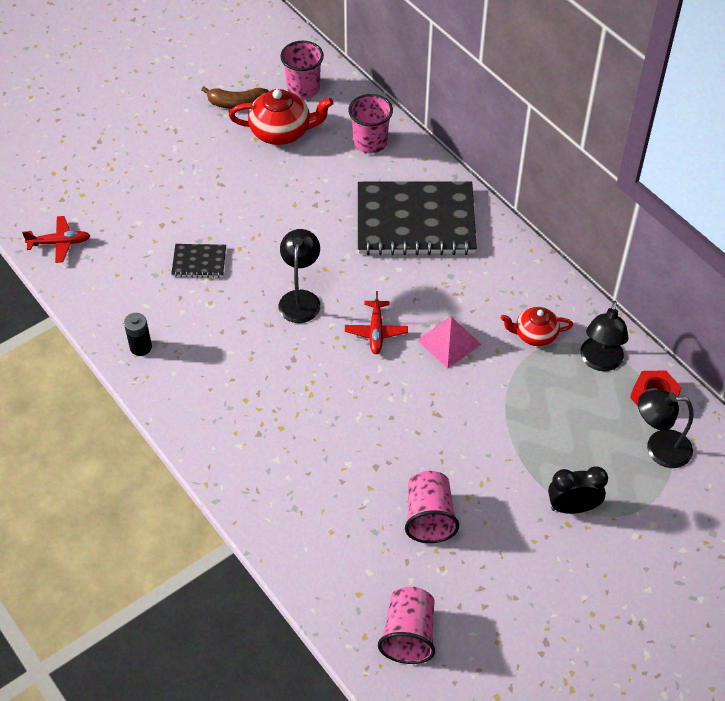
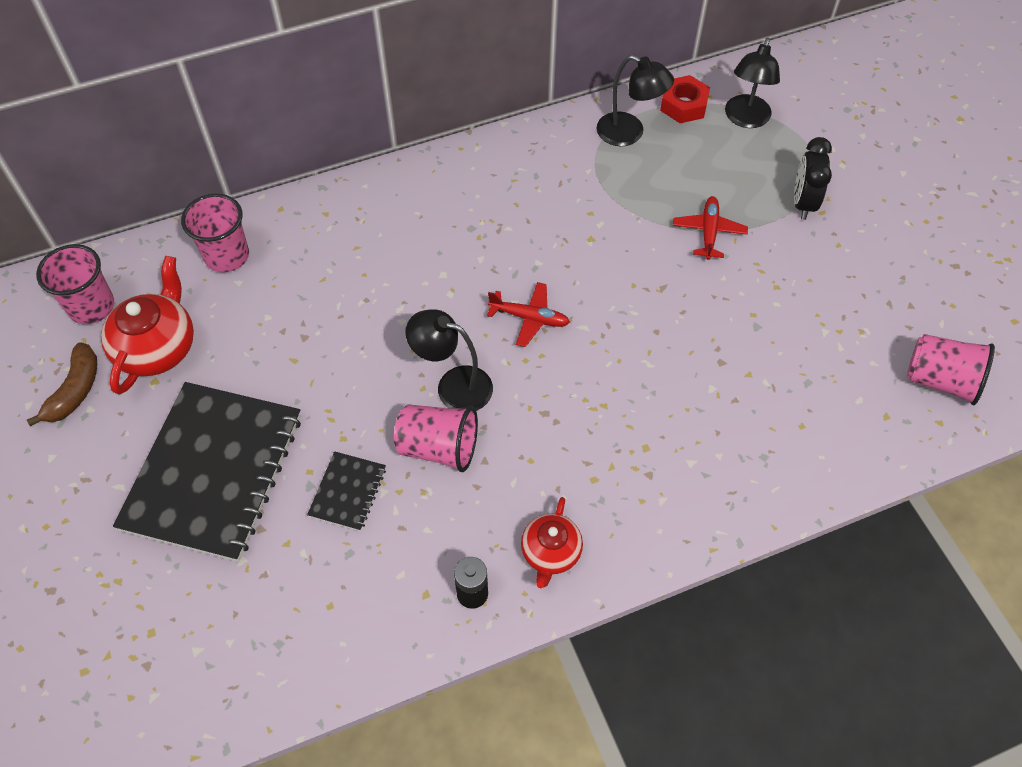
camera: 75 degrees left, 5 degrees up
(59, 243) = (236, 681): red plane -> red plane (708, 232)
(415, 221) = (376, 241): black notebook -> black notebook (213, 472)
(429, 517) = (797, 327): pink cup -> pink cup (438, 448)
(449, 342) = (565, 252): pink pyramid -> none
(534, 334) = (578, 176): red teapot -> red teapot (550, 553)

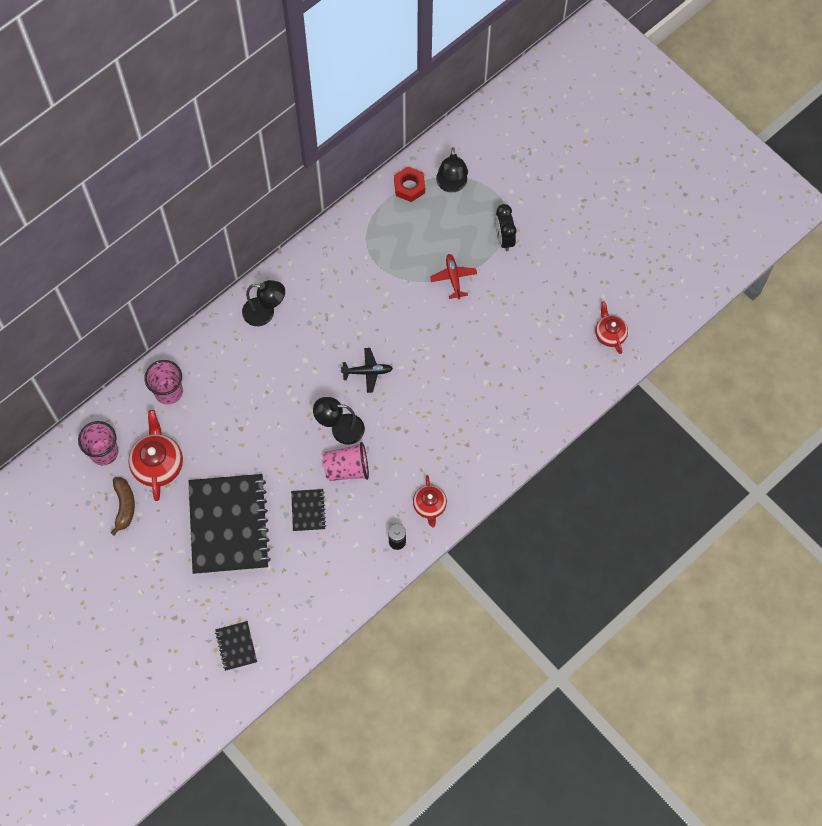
camera: 20 degrees left, 10 degrees up
(120, 678) = (236, 646): none -> black notebook
(529, 318) = (367, 372): red plane -> black plane
(629, 133) = (382, 220): black lamp -> black lamp (265, 313)
(940, 380) = (609, 334): pink cup -> red teapot

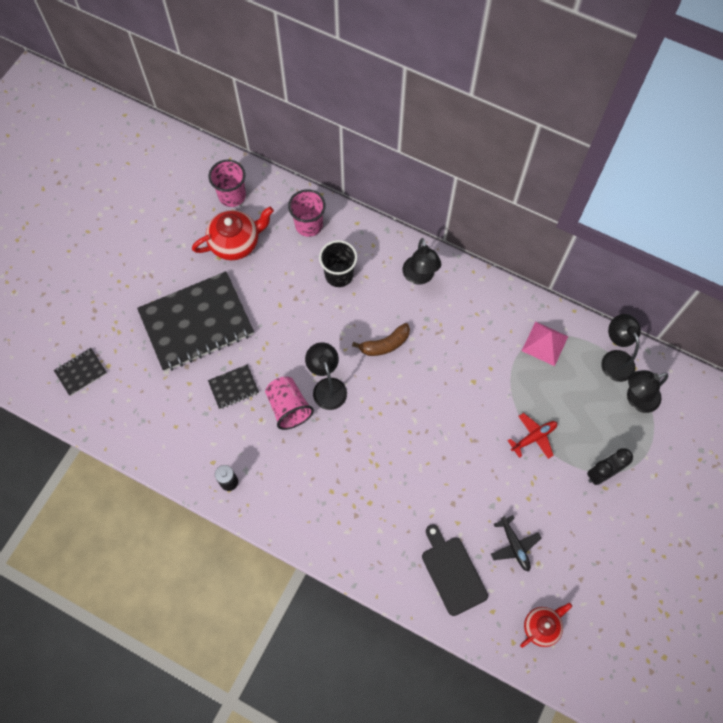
camera: 70 degrees right, 0 degrees up
(124, 506) = (187, 230): brown banana -> brown banana (385, 344)
(233, 382) = (339, 275): none -> black cup
(367, 372) = (397, 390): black plane -> black plane (514, 546)
(373, 235) = (545, 343): none -> pink pyramid
(409, 187) = (614, 359): red nut -> black lamp
(429, 506) = (276, 501): red teapot -> none
(543, 385) = (452, 572): none -> black cutting board

